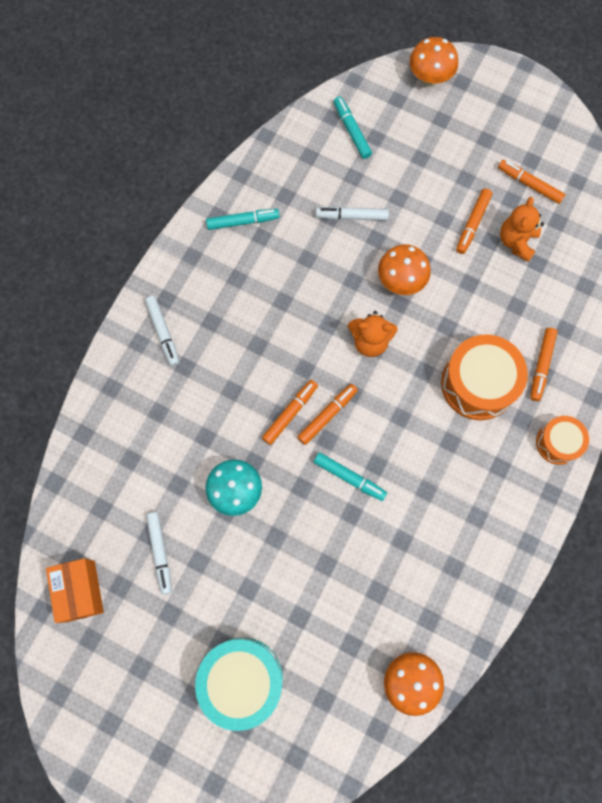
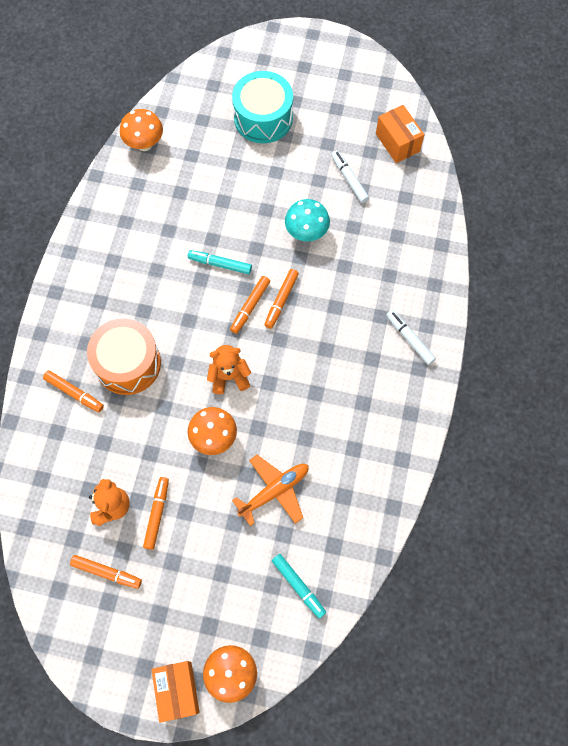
camera: 165 degrees right, 5 degrees down
(243, 221) = (375, 459): turquoise marker -> none
(352, 216) = (274, 491): white marker -> orange plane
(479, 78) = (177, 690): none -> orange box
(541, 366) = (74, 393): orange marker -> orange marker turned 120 degrees clockwise
(557, 443) = (53, 332): orange drum -> none

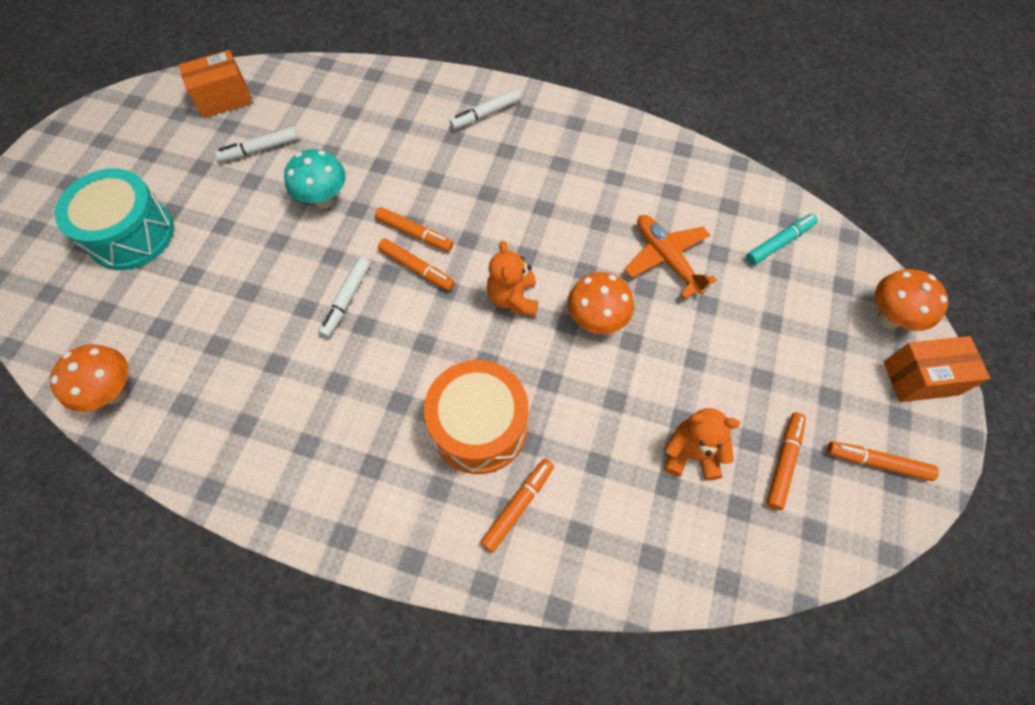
camera: 85 degrees left, 5 degrees down
(157, 514) = (700, 394): orange marker -> orange marker (877, 462)
(220, 264) = (346, 300): turquoise marker -> white marker

